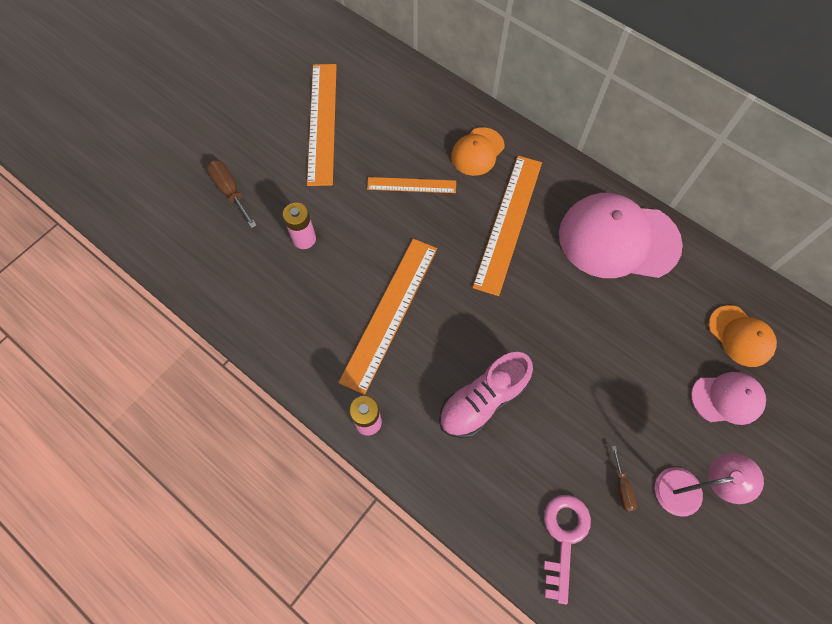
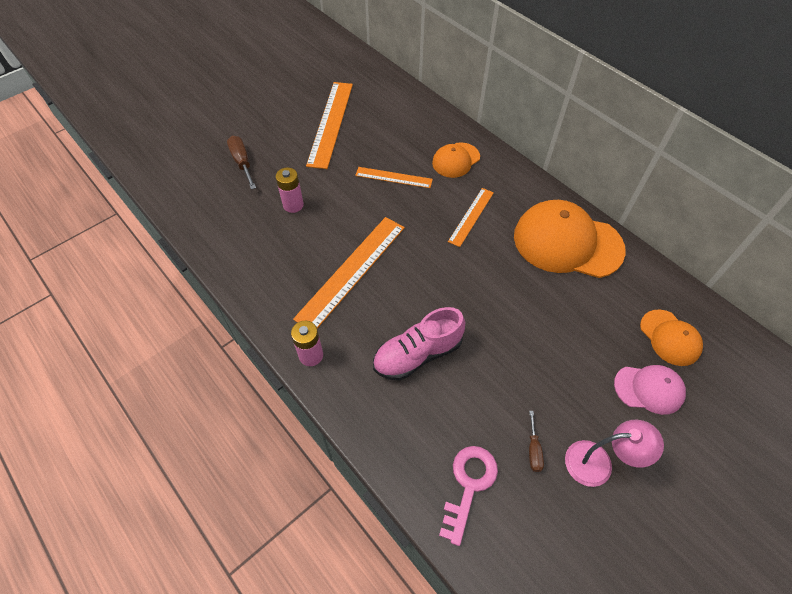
camera: 10 degrees right, 10 degrees down
(508, 222) = (471, 216): orange ruler -> orange ruler, size x0.57
(618, 239) = (567, 242): pink cap -> orange cap

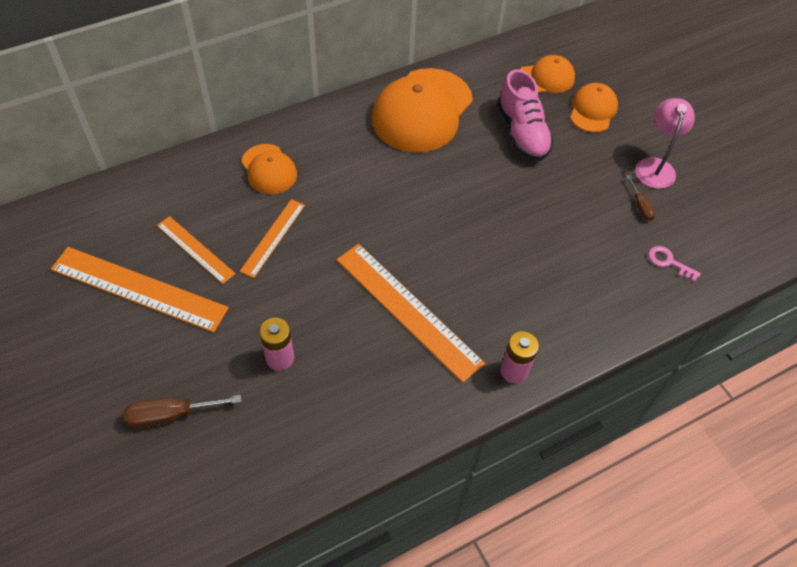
camera: 80 degrees left, 0 degrees up
(418, 354) = (530, 270): pink shoe -> pink shoe (522, 132)
(469, 485) = (668, 262): pink key -> pink key, size x0.60
(471, 216) = (361, 178): orange ruler -> orange ruler (195, 249)
(533, 450) = (640, 206): brown screwdriver -> brown screwdriver turned 60 degrees clockwise
(649, 389) = (593, 110): pink cap -> orange cap

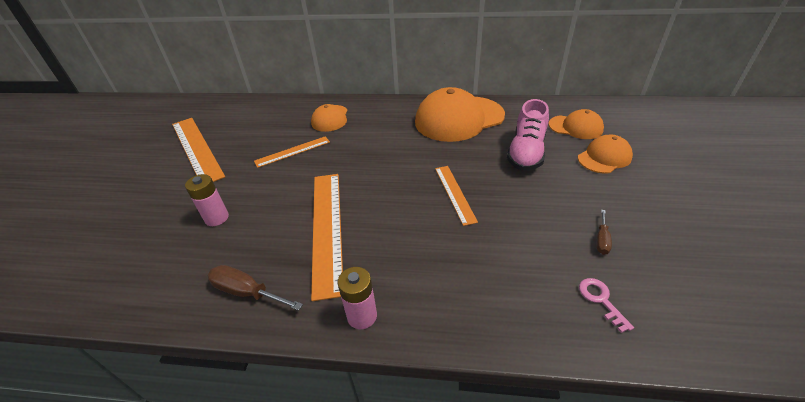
camera: 40 degrees right, 15 degrees down
(170, 415) = (125, 219): brown screwdriver -> brown screwdriver (247, 292)
(195, 249) = (246, 141): orange ruler -> orange ruler (454, 193)
(655, 166) = (642, 215): pink lamp -> none

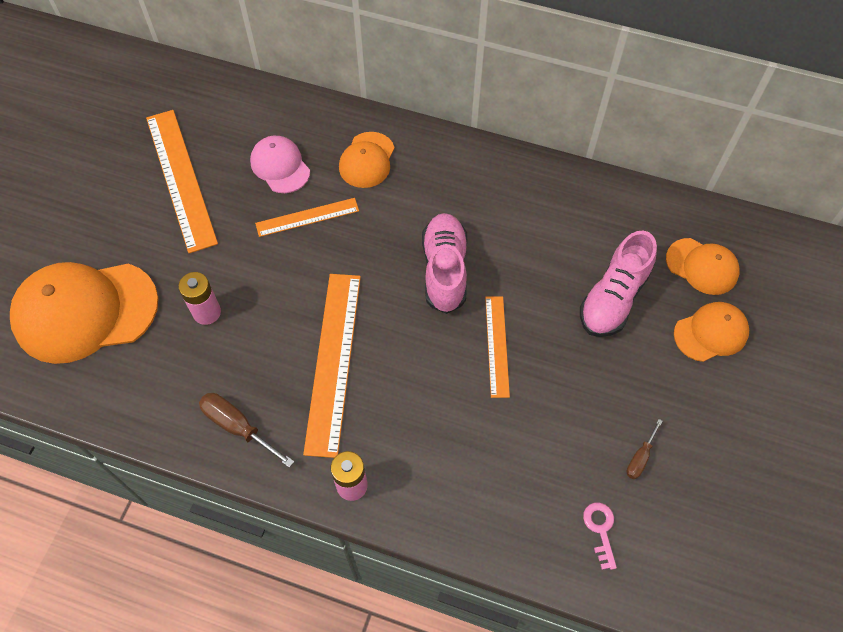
camera: 10 degrees right, 20 degrees up
(269, 131) = (280, 166): none -> pink cap
(400, 160) = (444, 270): none -> pink shoe
(459, 119) = (547, 207): orange cap -> orange cap (85, 311)

